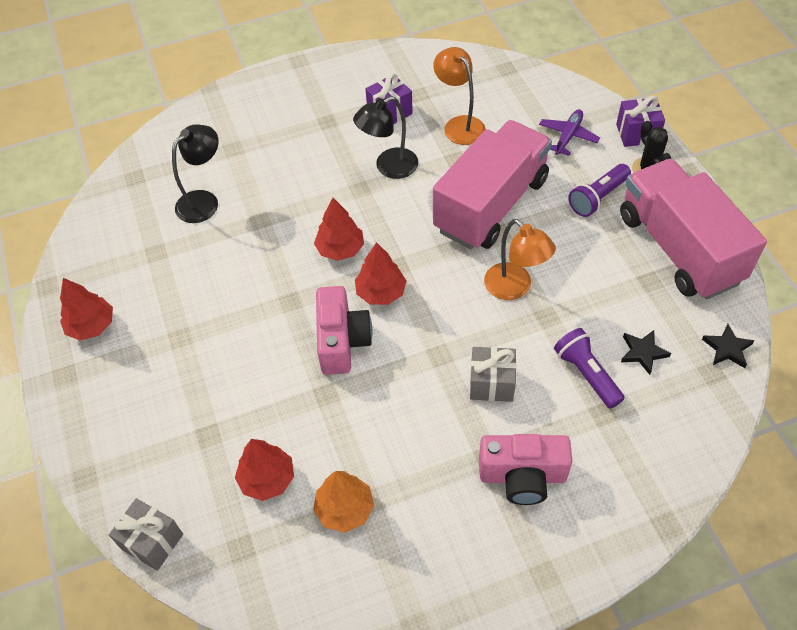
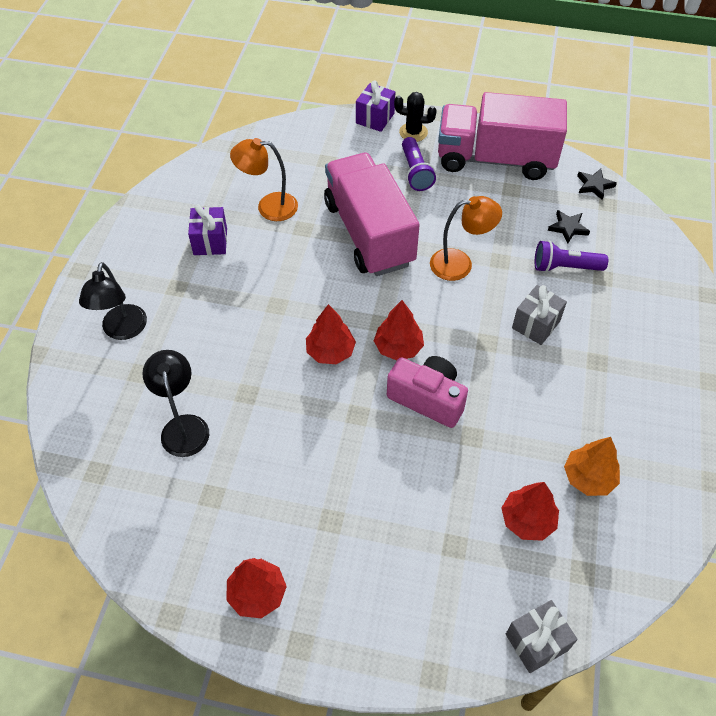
camera: 60 degrees left, 0 degrees up
(389, 167) = (271, 274): black lamp -> black lamp (123, 330)
(522, 476) = (626, 350): pink camera -> none
(568, 136) = (342, 154): purple plane -> none

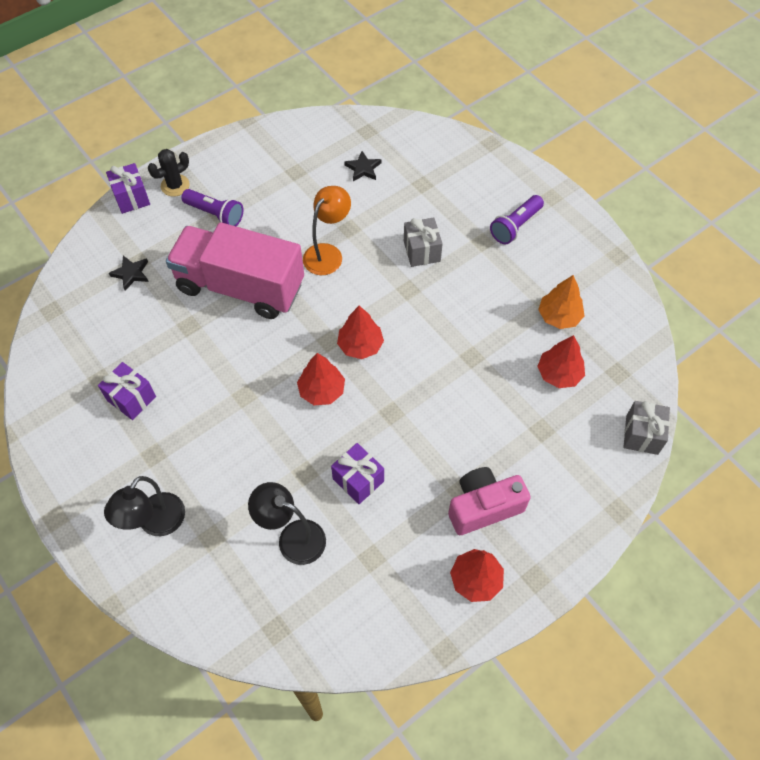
camera: 50 degrees left, 5 degrees up
(123, 330) = (156, 523): black lamp -> black lamp turned 75 degrees clockwise
(268, 207) = (141, 333): orange lamp -> none
(273, 435) = (358, 480): none -> purple gift
(427, 399) = (419, 360): pink camera -> pink camera (483, 507)
(495, 159) = (258, 158): pink truck -> none
(565, 267) = (393, 197): purple flashlight -> purple flashlight (515, 226)
(594, 185) = (344, 125): black star -> black star (131, 273)

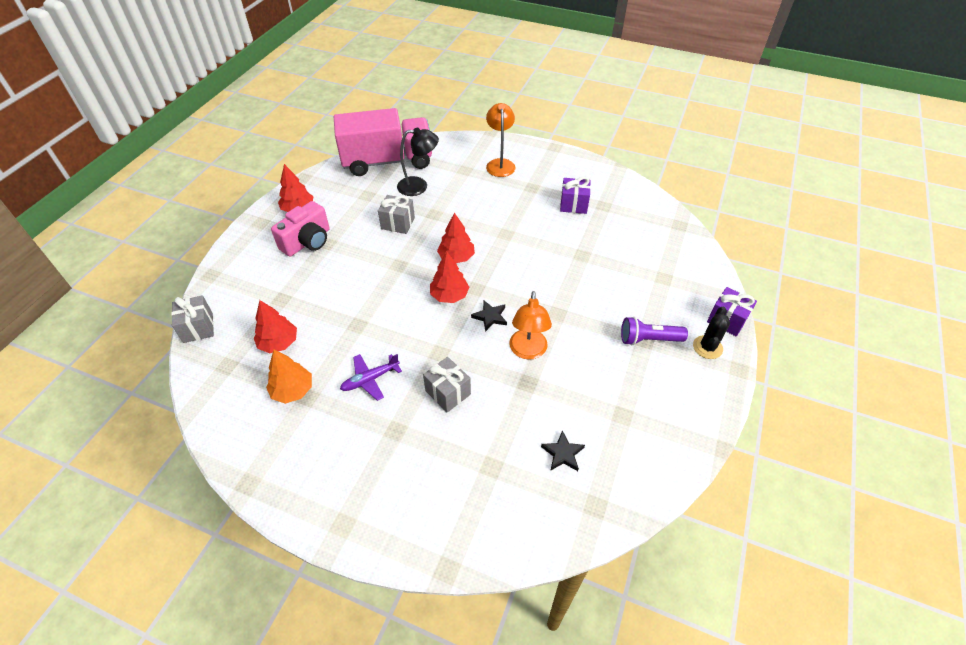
camera: 150 degrees right, 10 degrees down
(131, 273) = (658, 268): black star -> black star (490, 317)
(156, 523) = (500, 164): black lamp -> orange lamp
(240, 287) = (572, 295): pink truck -> pink truck (387, 161)
(358, 480) = (398, 223): purple gift -> grey gift
(484, 294) = (370, 379): none -> purple plane
(515, 226) = (369, 465): purple flashlight -> none

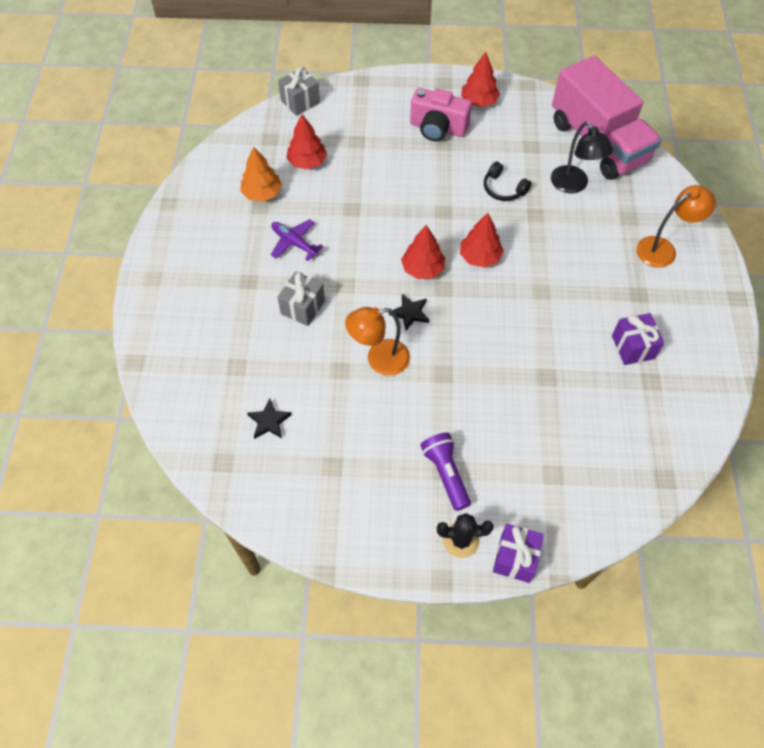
camera: 70 degrees right, 10 degrees up
(398, 223) = (503, 189): grey gift -> black headphones

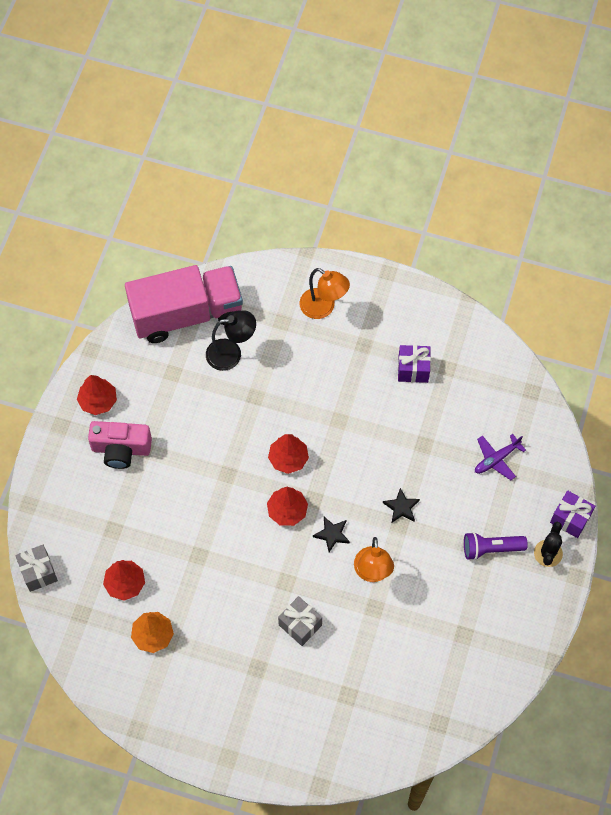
camera: 75 degrees left, 5 degrees up
(269, 421) = (410, 677): black star -> black star (401, 507)
(294, 243) = (224, 617): purple plane -> purple plane (496, 459)
(438, 128) = (121, 449): pink camera -> pink camera turned 60 degrees clockwise
(503, 189) = (216, 414): black headphones -> none
(663, 249) = (323, 308): orange lamp -> orange lamp turned 135 degrees clockwise

